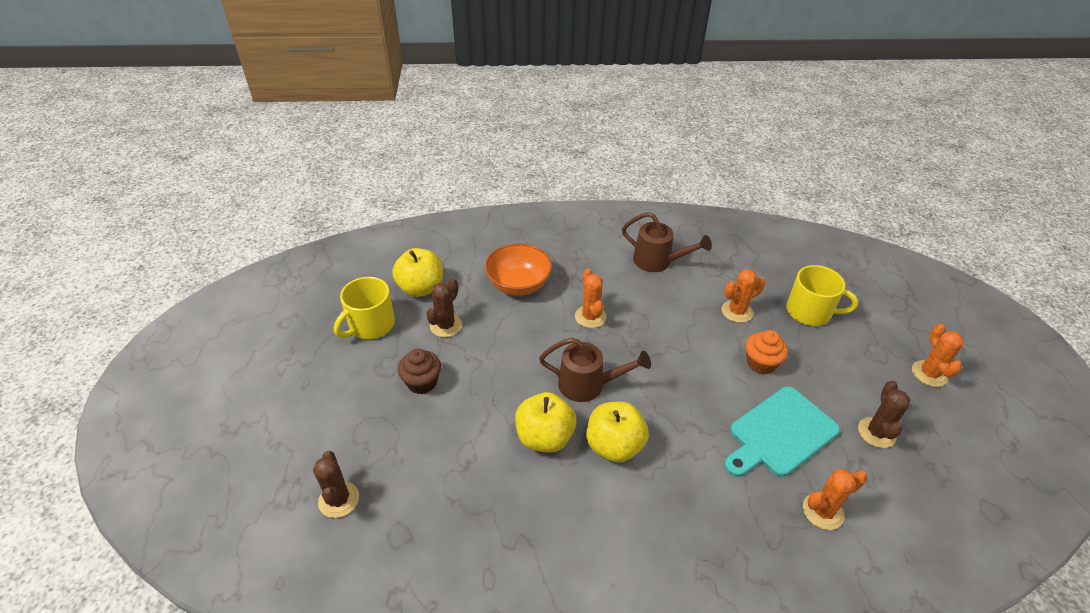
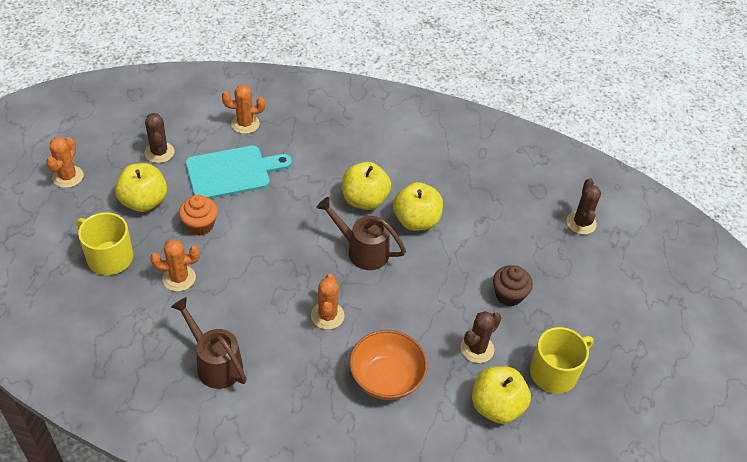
camera: 165 degrees left, 5 degrees up
(833, 370) = (144, 202): none -> yellow apple
(876, 432) = (159, 152): brown cactus -> brown cactus turned 45 degrees counterclockwise

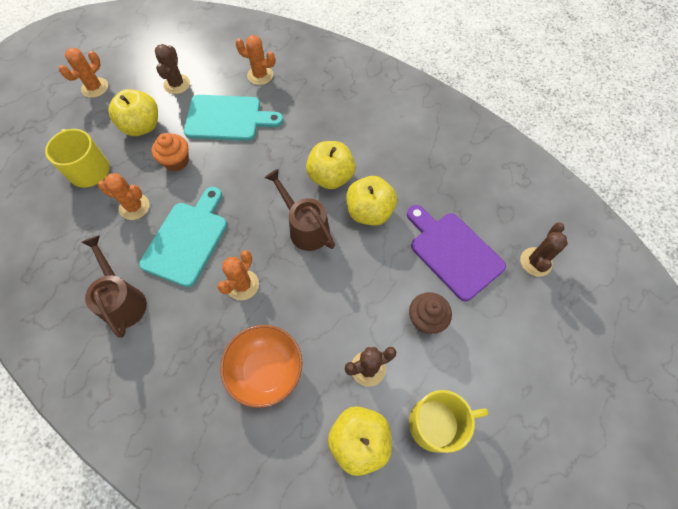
camera: 25 degrees right, 15 degrees up
(251, 292) = (187, 239): none -> turquoise cutting board
(507, 234) = (453, 252): none -> purple cutting board

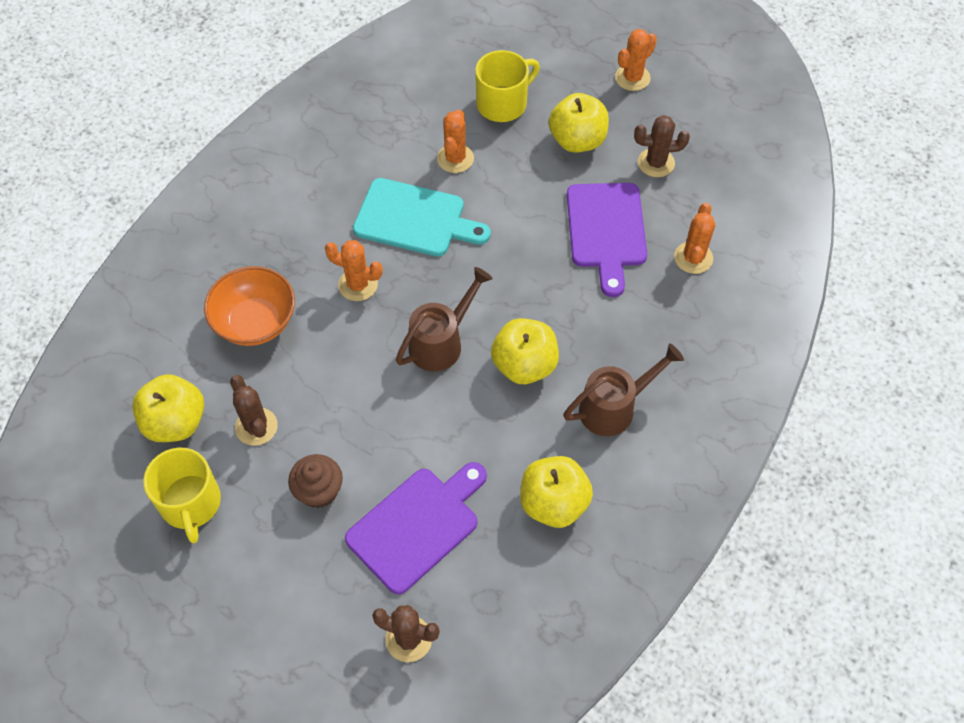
camera: 85 degrees right, 5 degrees down
(95, 87) = (632, 78): orange cactus -> orange cactus turned 75 degrees counterclockwise
(123, 300) = (335, 174): brown watering can -> brown watering can (614, 407)
(176, 161) = (527, 187): orange cupcake -> none
(227, 118) = (606, 230): turquoise cutting board -> purple cutting board
(369, 212) = (472, 417): yellow apple -> yellow apple (553, 503)

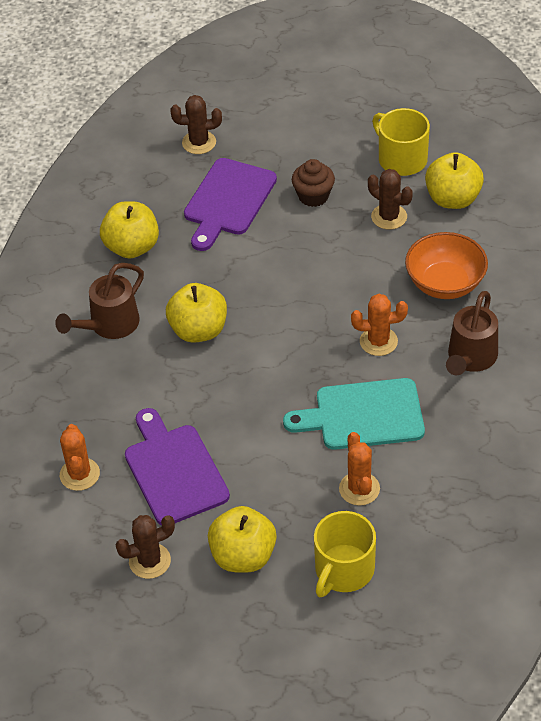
camera: 160 degrees right, 10 degrees down
(441, 342) = (278, 323): brown watering can -> brown watering can (470, 359)
(632, 78) = (213, 658): orange cactus -> none

